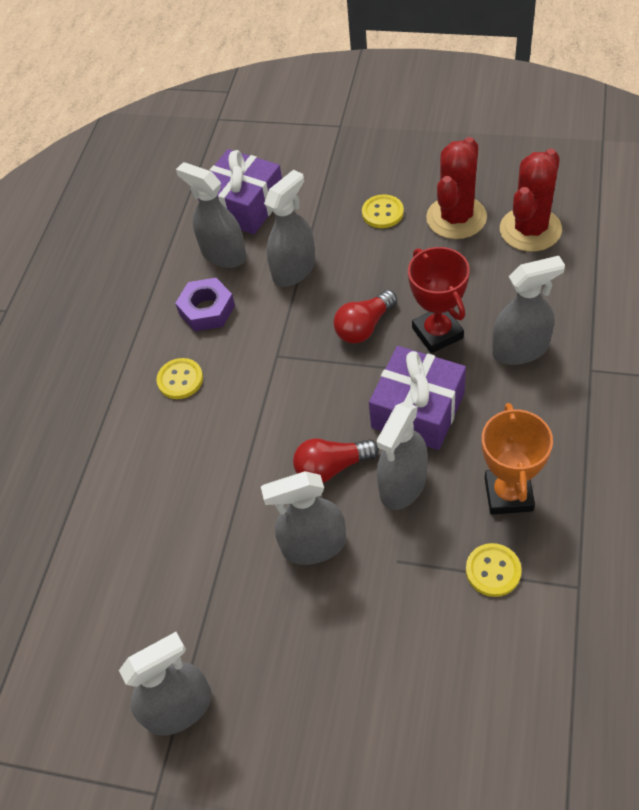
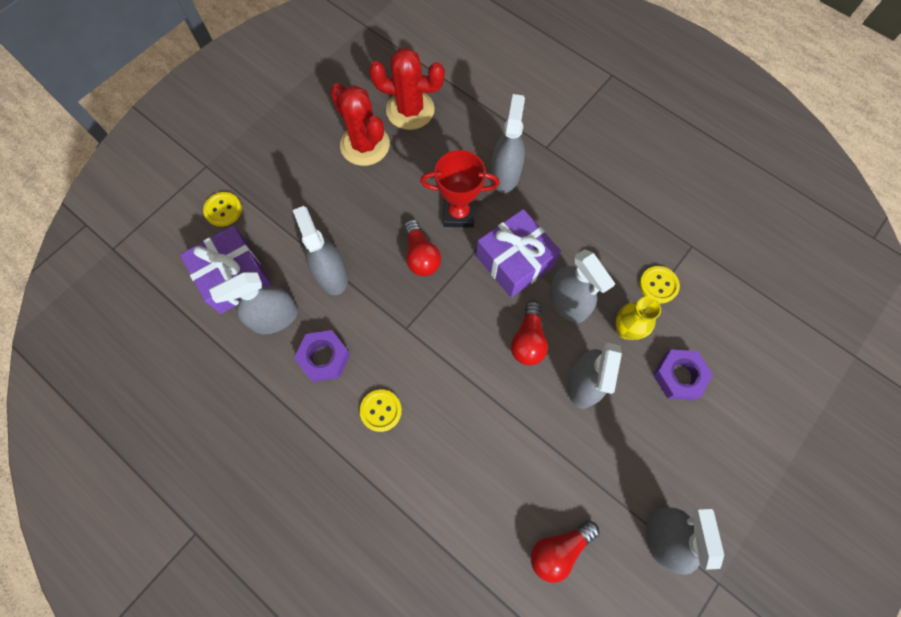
camera: 70 degrees left, 15 degrees up
(117, 603) = (559, 549): none -> red light bulb
(382, 213) = (322, 186): yellow button -> yellow button (223, 210)
(385, 645) = (679, 376): none -> purple nut
(408, 560) = (625, 330): none -> yellow vase
(508, 494) = (609, 245): orange trophy -> none
(530, 229) = (410, 110): red cactus -> red cactus turned 45 degrees counterclockwise

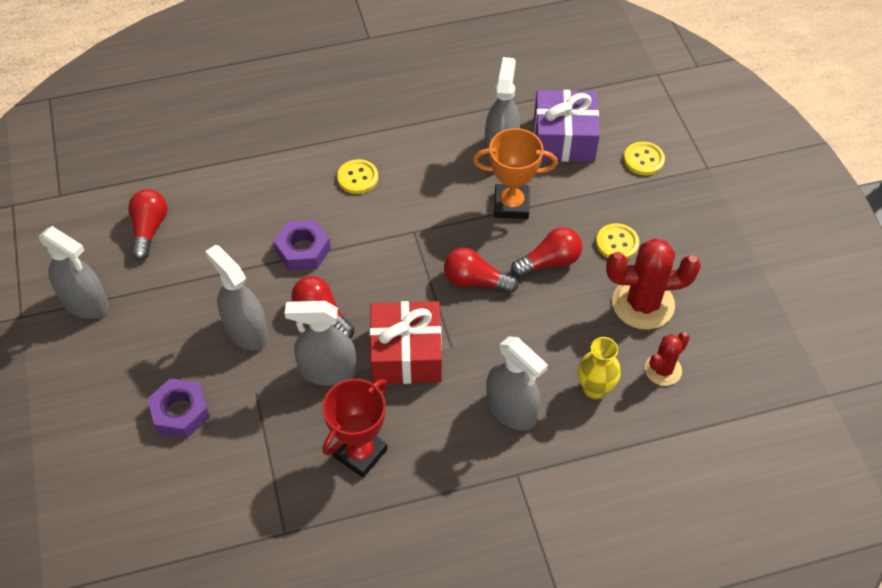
camera: 125 degrees right, 15 degrees down
(324, 357) = (436, 164): purple nut -> purple nut (303, 250)
(331, 274) = (511, 205): grey spray bottle -> orange trophy
(369, 218) = (549, 262): none -> red light bulb
(410, 110) = (663, 370): red cactus -> red cactus, size x0.57
(458, 214) = (496, 338): red trophy -> red trophy (360, 453)
(514, 261) = (406, 354): purple gift -> red gift
(625, 330) = (260, 400): yellow vase -> yellow vase (594, 389)
(658, 285) = (274, 464): yellow button -> yellow button (617, 243)

